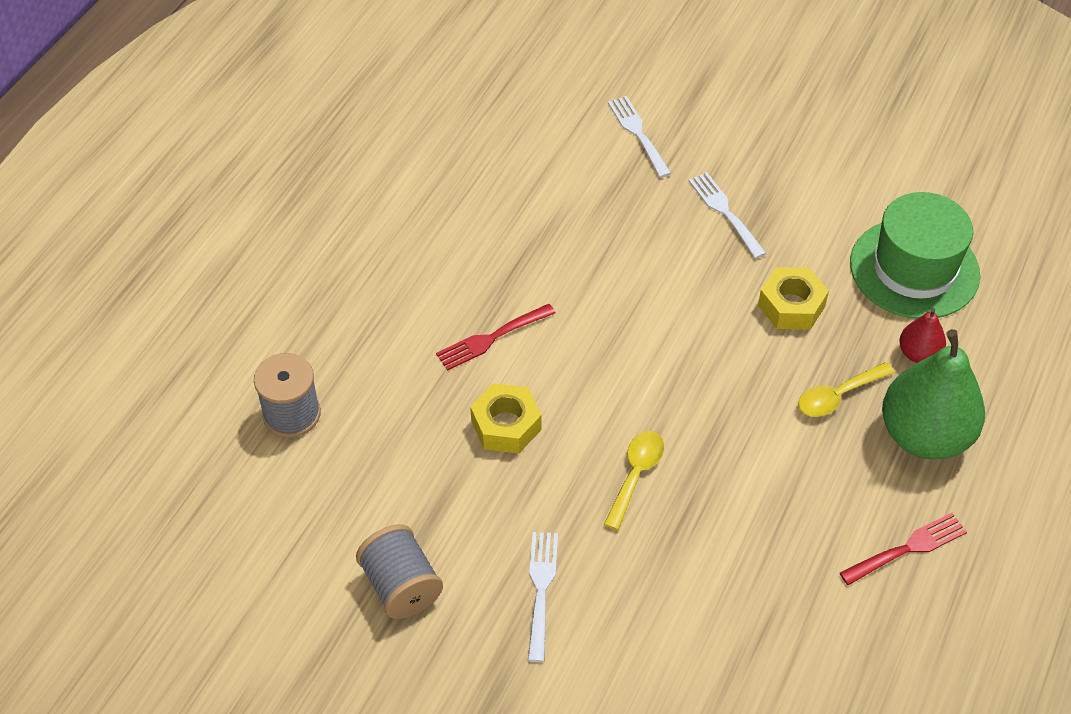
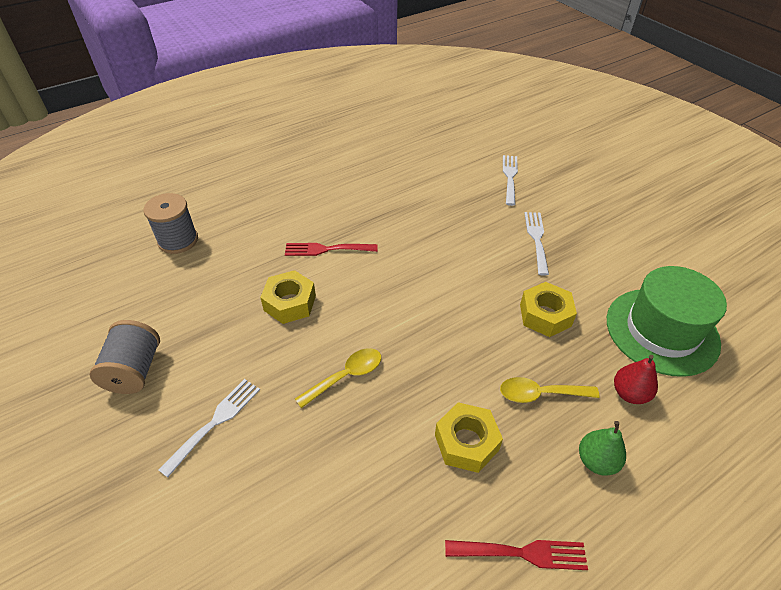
camera: 30 degrees right, 5 degrees down
(800, 479) = (466, 442): none -> yellow nut
(924, 436) = (596, 461): green pear -> green pear, size x0.48

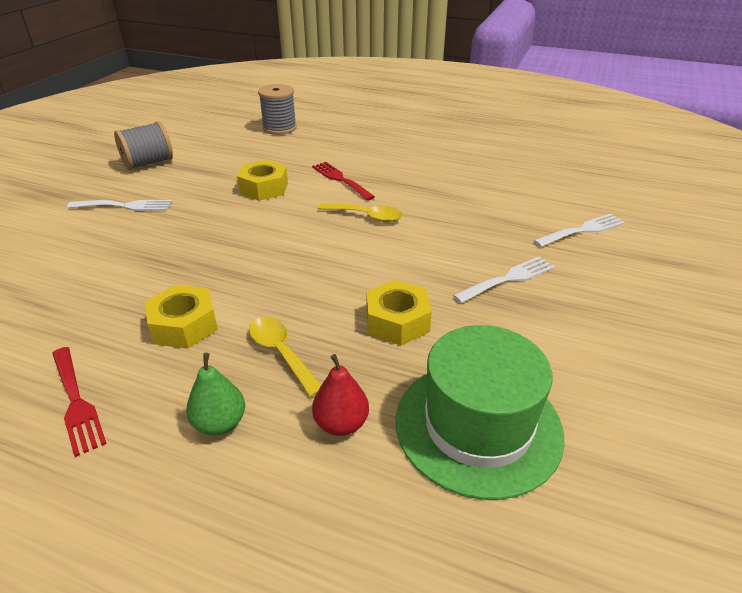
camera: 55 degrees right, 10 degrees down
(346, 376) = (210, 239): yellow spoon -> yellow spoon (366, 216)

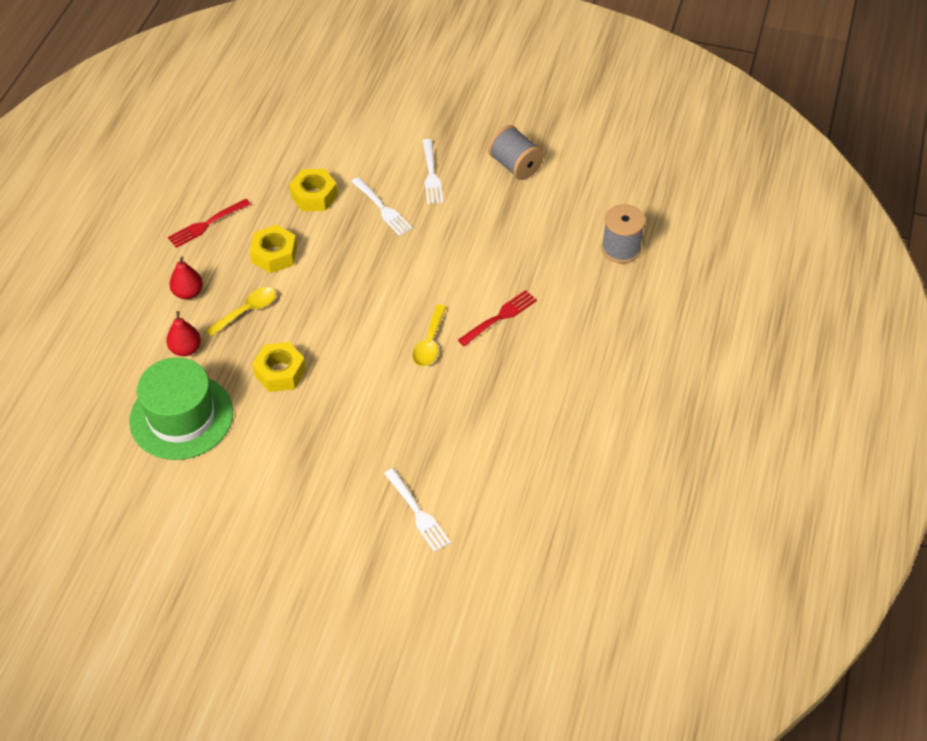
camera: 85 degrees right, 15 degrees up
(220, 423) = (188, 293): green pear -> red pear
(264, 188) = (475, 261): yellow nut -> yellow nut (314, 196)
(508, 279) = (335, 445): white fork -> white fork (382, 208)

